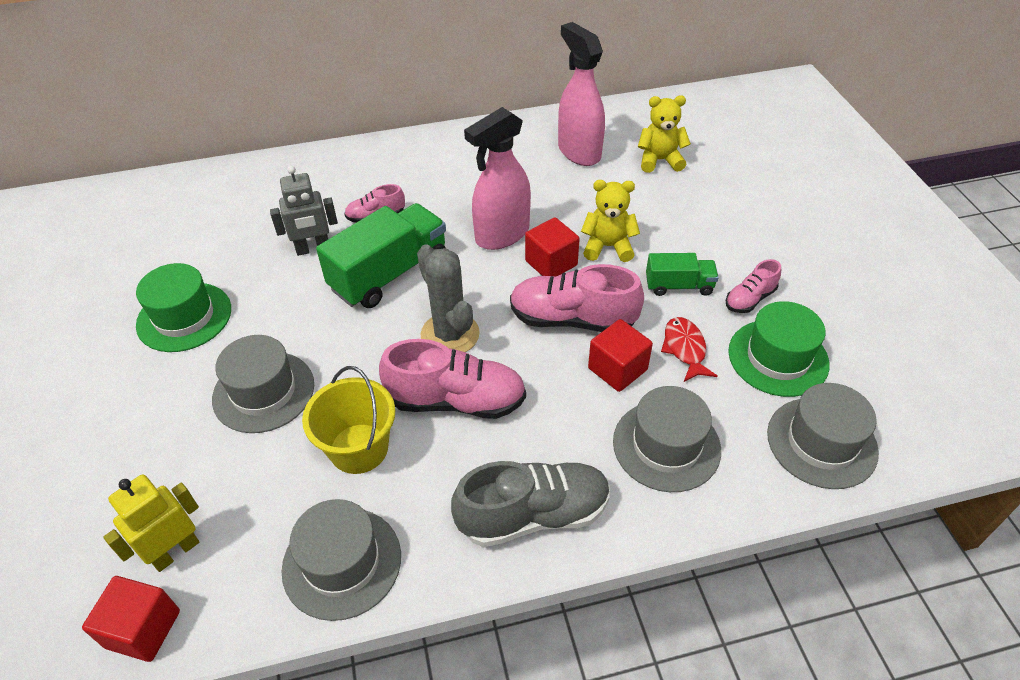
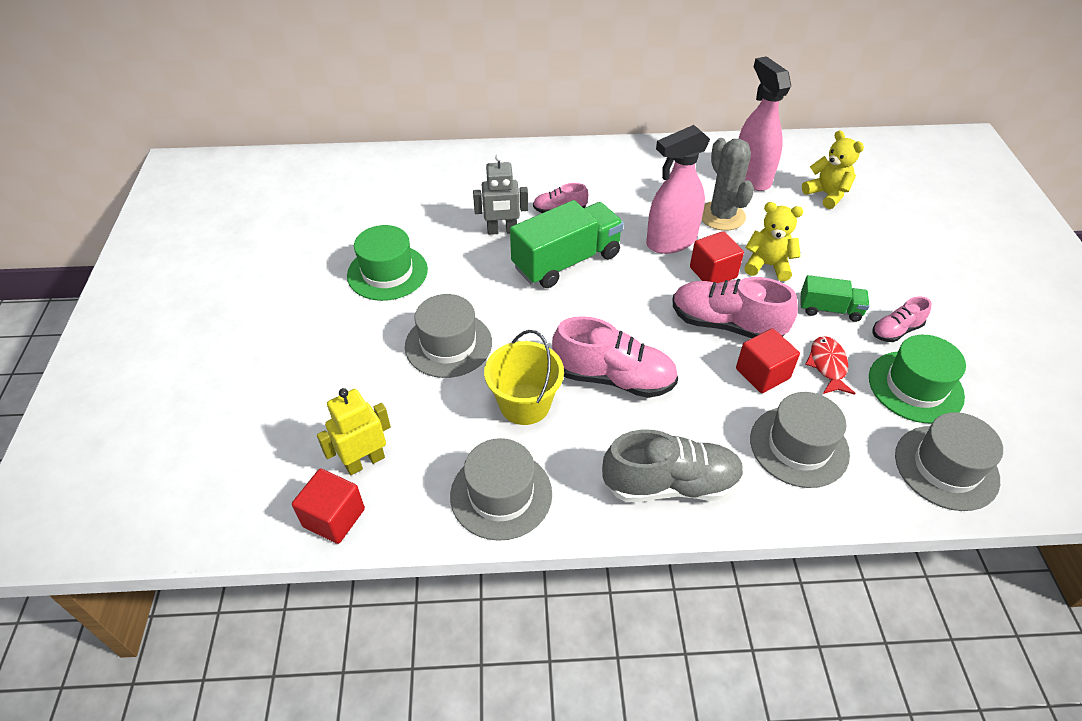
camera: 10 degrees right, 0 degrees up
(450, 334) = (614, 321): grey cactus -> grey cactus (722, 216)
(659, 160) = (827, 194): yellow teddy bear -> yellow teddy bear turned 45 degrees clockwise

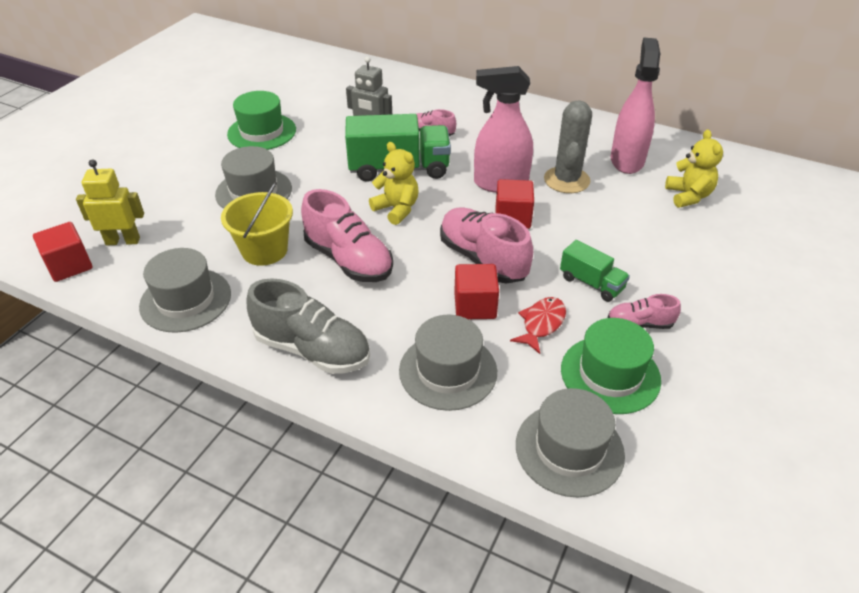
camera: 30 degrees right, 5 degrees down
(767, 265) = (568, 230): yellow teddy bear -> yellow teddy bear (396, 209)

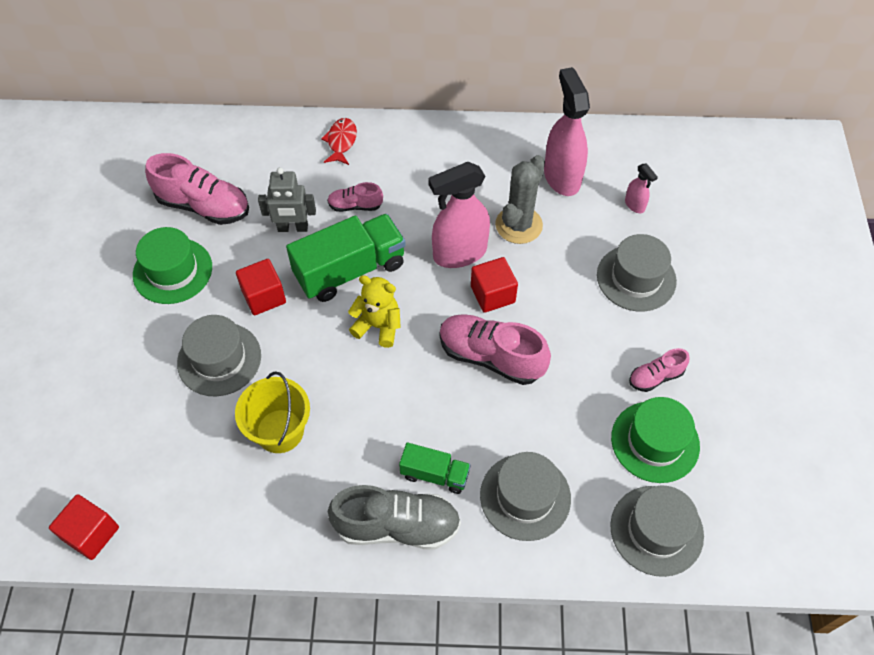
camera: 25 degrees left, 15 degrees up
(123, 241) = (125, 479): yellow robot -> none
(185, 300) = (242, 523): grey hat -> grey hat (636, 278)
(348, 260) = (368, 409): pink shoe -> pink shoe (204, 206)
(475, 306) = (511, 415): red cube -> red cube (264, 296)
(541, 324) = (577, 411): red fish -> red fish (341, 142)
(566, 180) = (518, 225): grey cactus -> grey cactus turned 45 degrees clockwise
(591, 283) = (597, 347): green truck -> green truck (435, 474)
(688, 196) = (634, 205): yellow teddy bear -> pink spray bottle

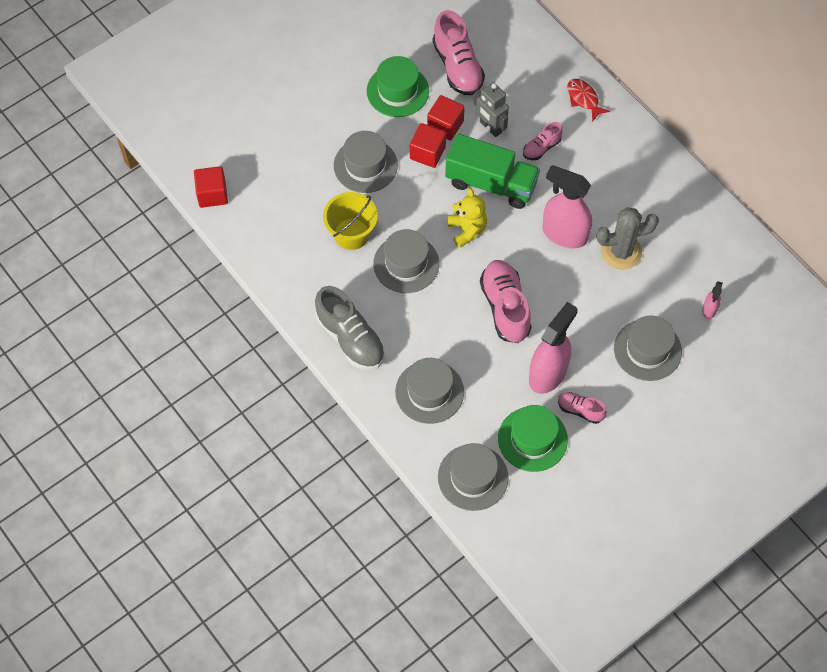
camera: 50 degrees right, 5 degrees up
(341, 142) = (584, 99): red fish -> red fish turned 90 degrees counterclockwise
(355, 206) = (541, 148): pink shoe -> pink shoe turned 90 degrees counterclockwise
(362, 407) = (406, 264): none -> grey hat
(435, 474) = (399, 334): green truck -> none
(492, 294) = (552, 275): red cube -> red cube (445, 125)
(561, 177) = (688, 249): pink spray bottle -> pink spray bottle (548, 374)

